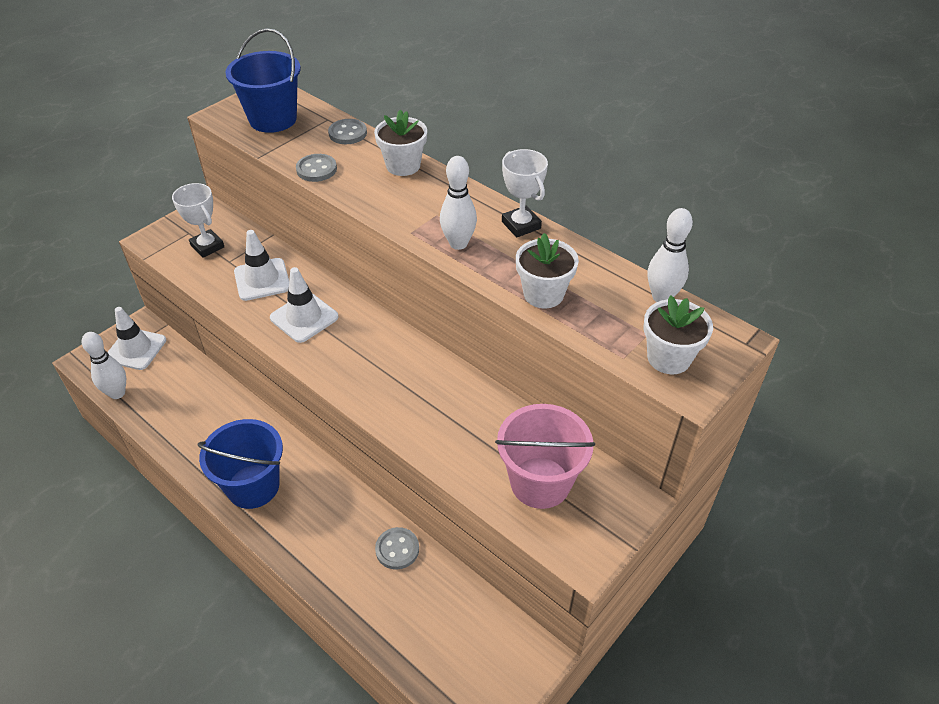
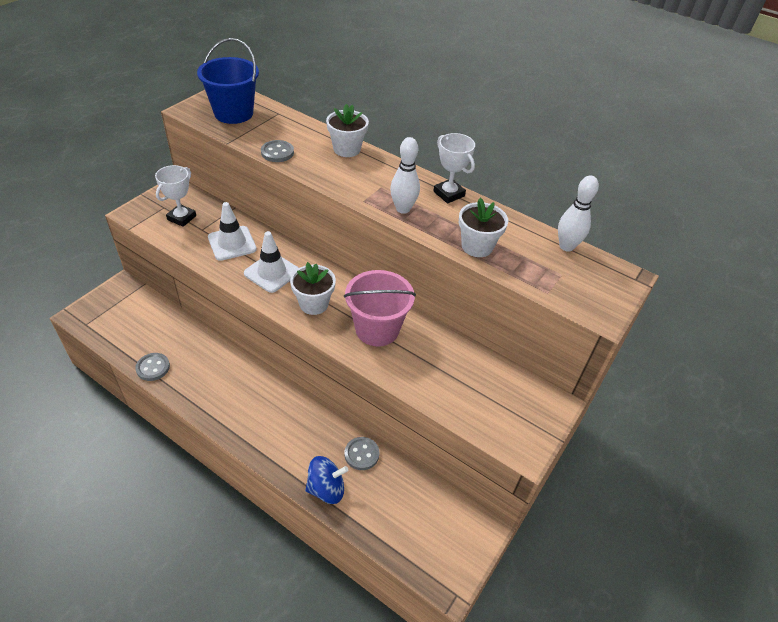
camera: 10 degrees left, 0 degrees up
(117, 393) = (110, 341): white bowling pin -> none
(136, 349) = (121, 304): white traffic cone -> none
(207, 246) = (181, 218): white trophy -> white trophy turned 75 degrees clockwise
(253, 486) = (237, 411): blue bucket -> none
(347, 133) = (297, 124): grey button -> grey button (153, 367)
(347, 589) = (326, 488): none -> blue spinning top
(540, 482) = (481, 394): pink bucket -> pink bucket (377, 329)
(669, 358) = (581, 292): white flower pot -> white flower pot (313, 304)

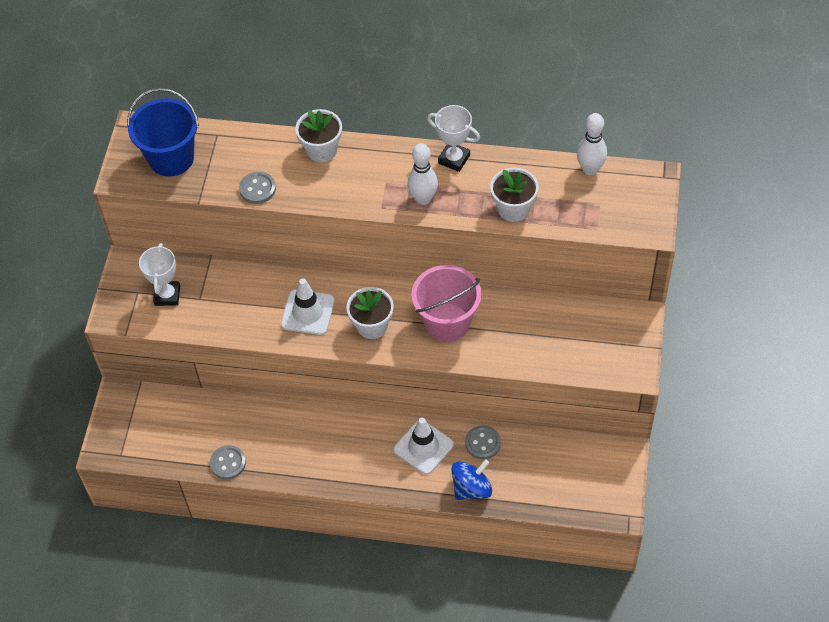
camera: 20 degrees left, 10 degrees up
(232, 243) = (243, 299): white traffic cone -> white traffic cone (423, 447)

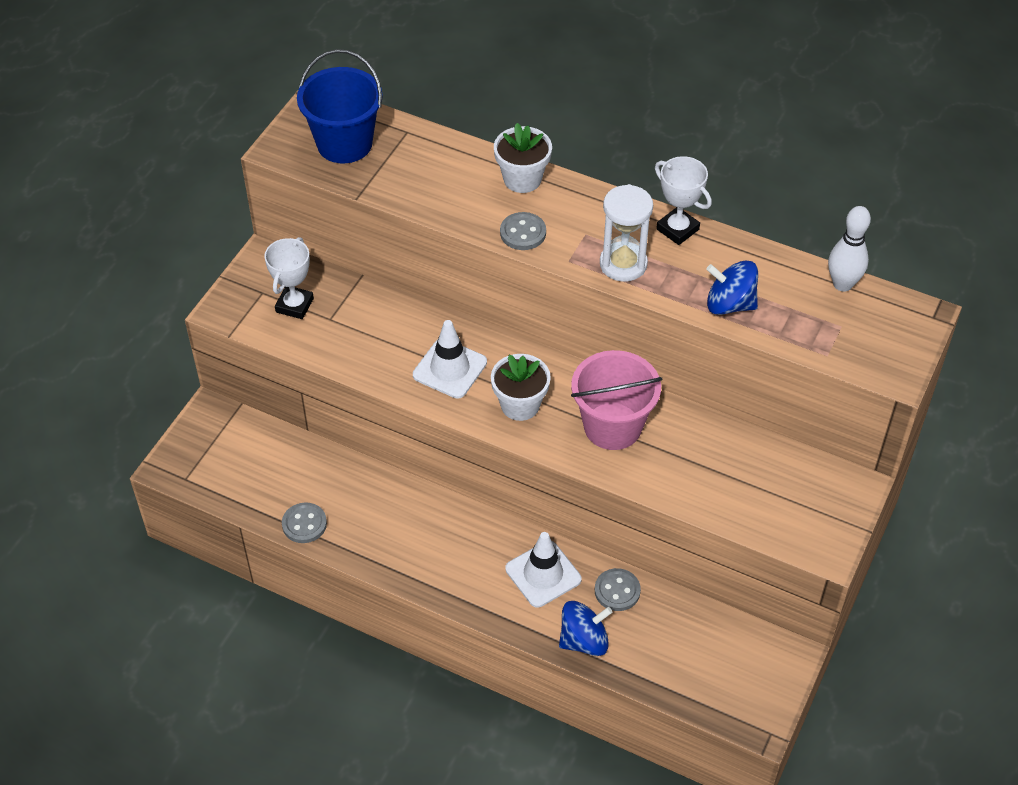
camera: 15 degrees right, 5 degrees down
(257, 189) = (430, 202): grey button -> grey button (523, 233)
(423, 199) = (623, 264): white bowling pin -> white hourglass
(513, 209) = (730, 304): white flower pot -> blue spinning top

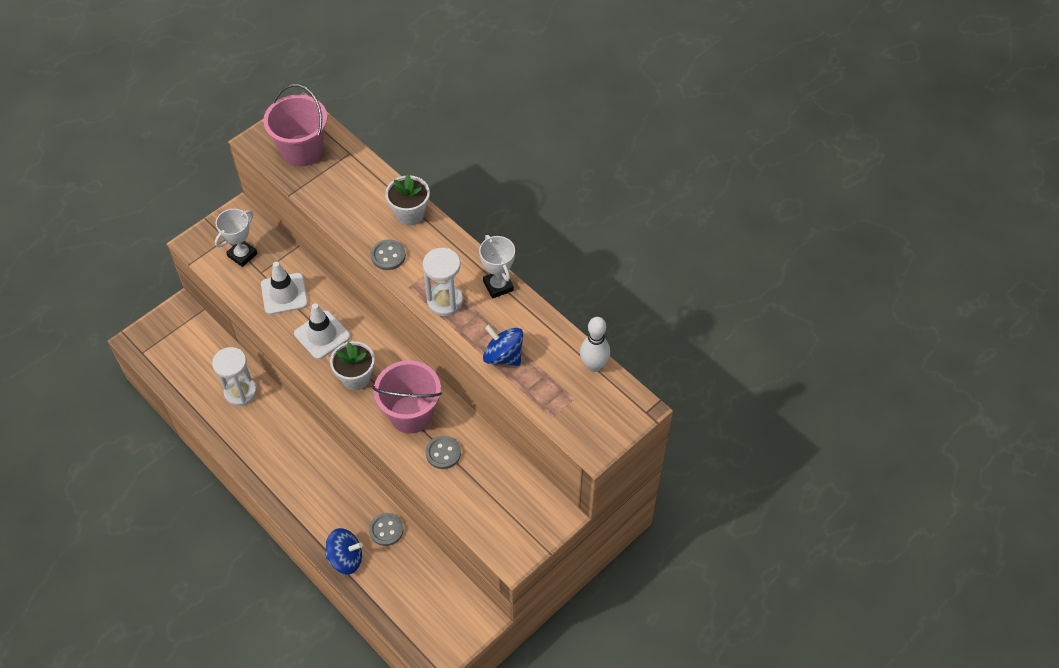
camera: 20 degrees right, 5 degrees up
(304, 524) = (202, 411): grey button -> grey button (443, 453)
(343, 487) = (240, 392): none -> white hourglass
(344, 143) = (302, 150): blue bucket -> pink bucket
(543, 574) = (342, 500): white traffic cone -> white traffic cone (284, 294)

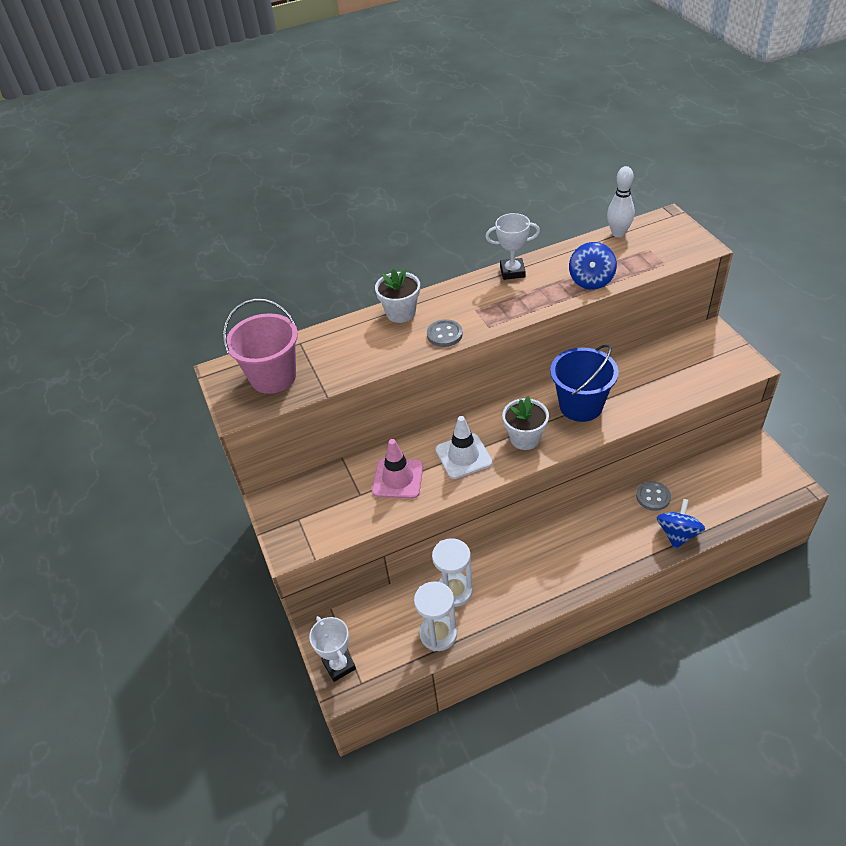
camera: 65 degrees left, 10 degrees down
(242, 255) = (328, 507): white trophy -> white trophy (339, 665)
(284, 294) = (398, 479): white traffic cone -> pink traffic cone
(411, 414) = (581, 406): pink bucket -> blue bucket
(443, 453) = (630, 391): grey button -> none
(445, 301) = (516, 306): white hourglass -> white hourglass (438, 634)
(503, 356) = (591, 280): blue spinning top -> blue spinning top turned 45 degrees counterclockwise

